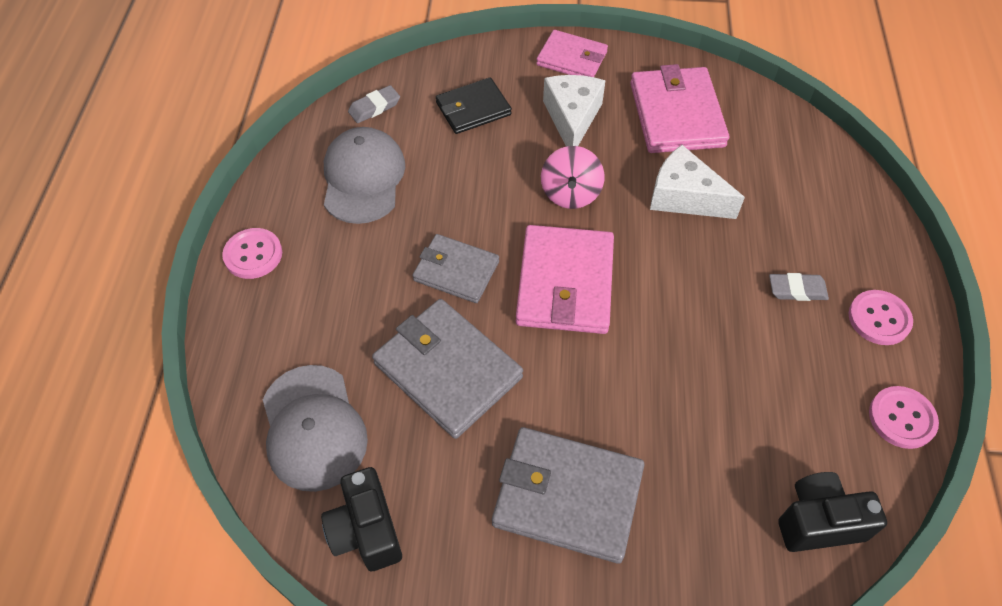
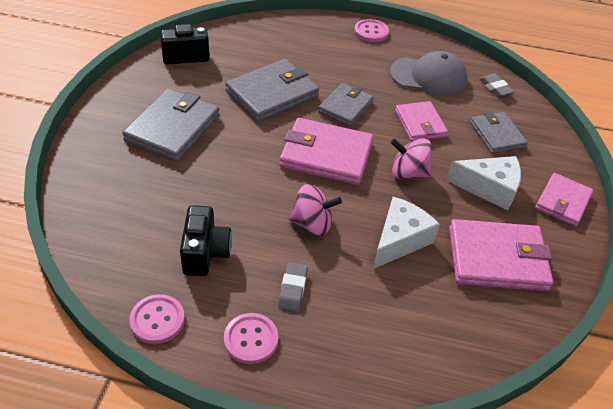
camera: 95 degrees right, 10 degrees down
(313, 428) = (251, 44): grey cap -> none
(471, 184) = (420, 124): none -> pink wallet
(473, 109) = (497, 135): black wallet -> grey wallet
(693, 283) = (312, 223): none -> pink spinning top
(818, 522) = (104, 240): black camera -> black camera (205, 253)

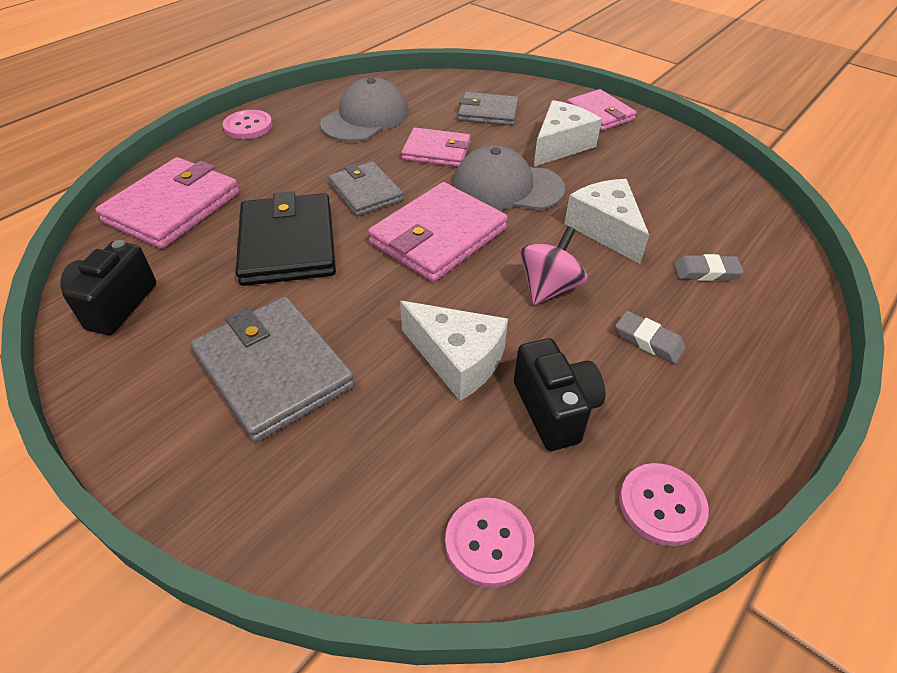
camera: 60 degrees left, 0 degrees up
(205, 253) = (554, 409): black camera -> black camera turned 45 degrees clockwise
(221, 198) = (457, 359): none -> white cheese
(251, 339) = (719, 407): pink button -> pink button (489, 543)
(272, 94) = (287, 244): grey wallet -> black wallet
(408, 173) = (507, 186): pink spinning top -> grey cap
(495, 88) = (419, 87): grey eraser -> grey eraser (706, 272)
(497, 258) = (656, 177): pink wallet -> pink wallet (173, 207)

